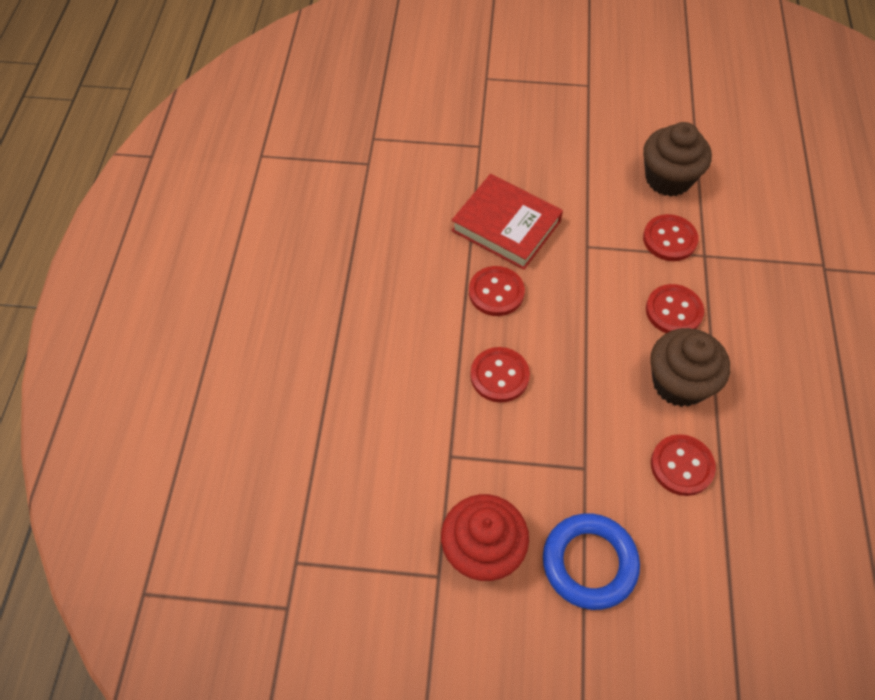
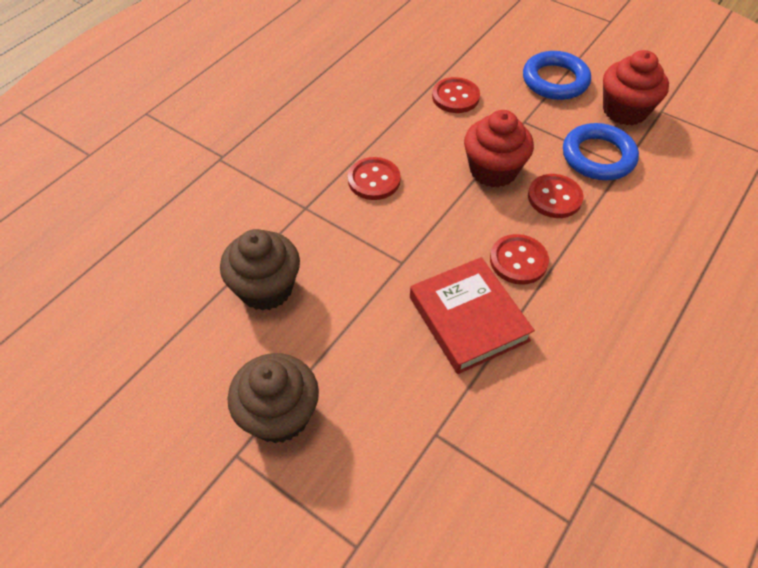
camera: 150 degrees left, 5 degrees down
(481, 455) = (598, 156): none -> blue ring
(575, 379) = (493, 170): none -> red cupcake
(669, 239) = (322, 233): red button -> none
(679, 383) = (415, 137): brown cupcake -> brown cupcake (279, 414)

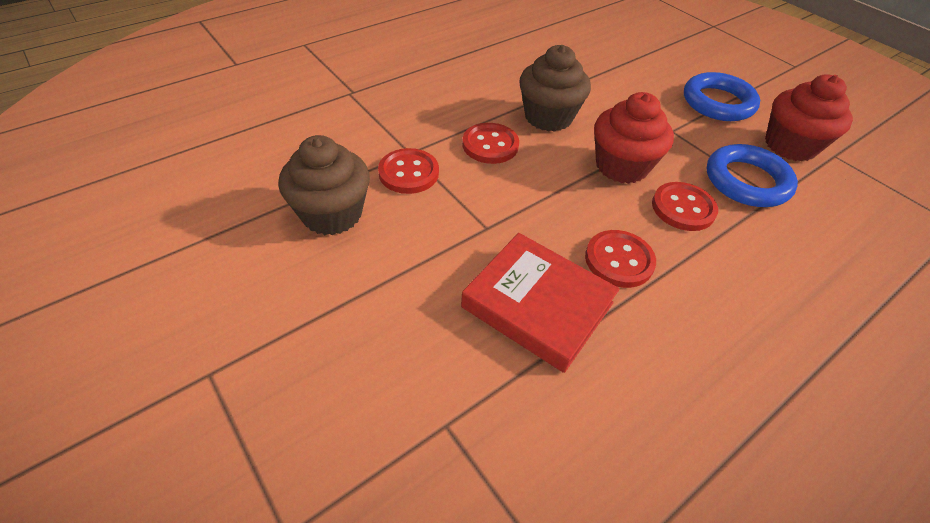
camera: 15 degrees right, 5 degrees down
(279, 414) = (278, 344): brown cupcake -> brown cupcake (548, 117)
(455, 97) = (605, 94): red button -> red button (408, 173)
(468, 318) = (537, 305): red book -> red book turned 45 degrees counterclockwise

